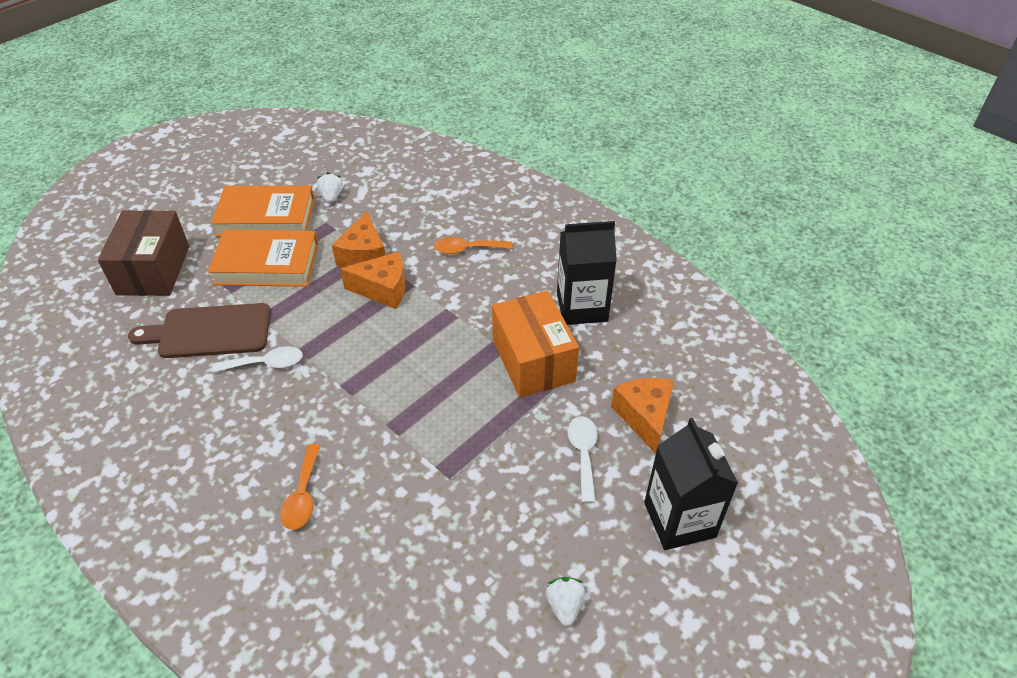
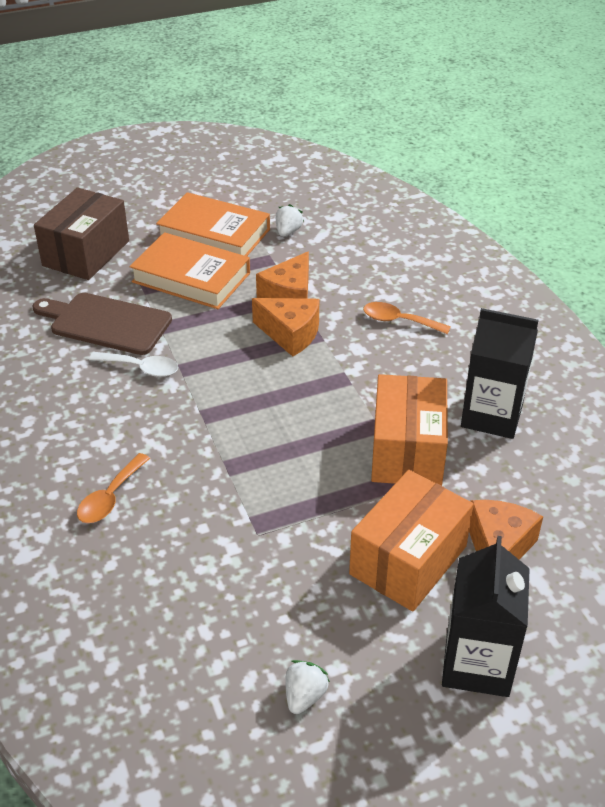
camera: 25 degrees right, 5 degrees down
(583, 454) = (408, 560): white spoon -> orange box

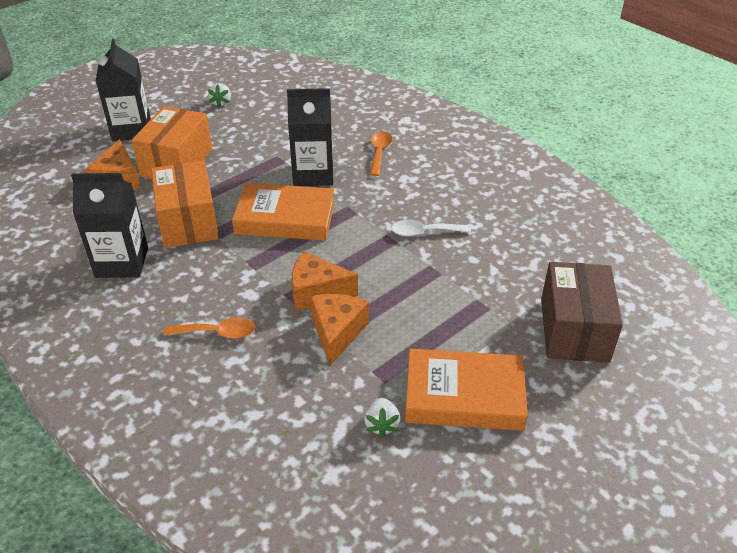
camera: 160 degrees right, 0 degrees up
(106, 323) = (485, 261): brown cutting board -> none
(191, 277) = (447, 329): orange book -> orange book (285, 218)
(221, 484) = (313, 174): none -> black carton

